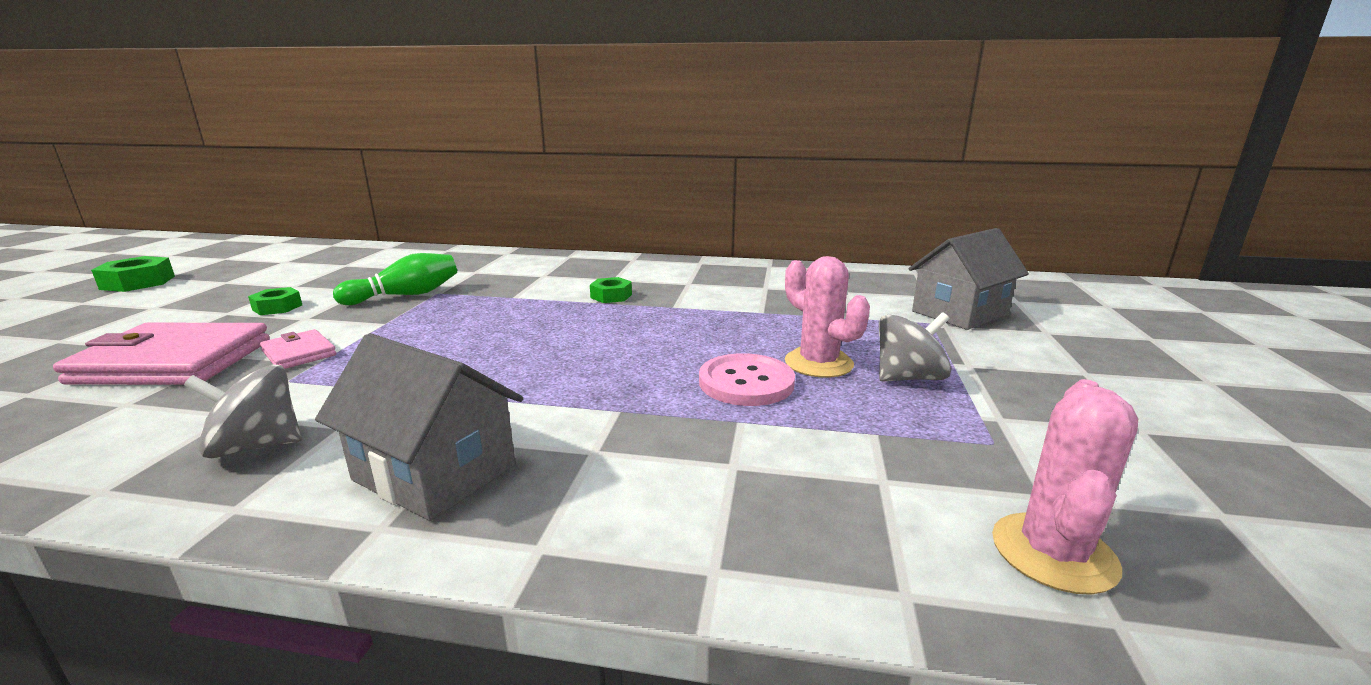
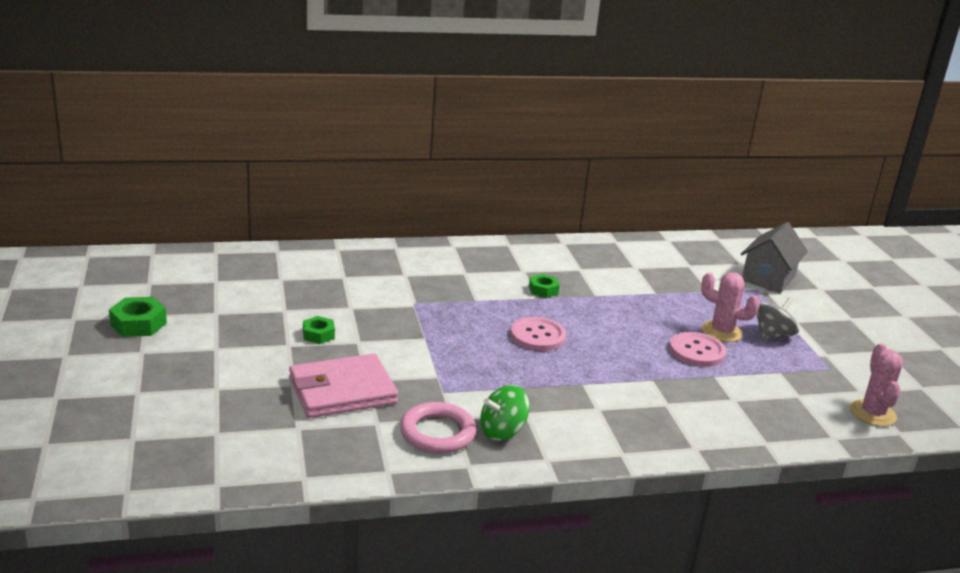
camera: 25 degrees left, 5 degrees up
(166, 431) = (437, 433): none -> pink ring
(256, 446) = (502, 431): grey spinning top -> green spinning top
(299, 353) = (413, 371): pink wallet -> none
(405, 295) = (394, 309): green bowling pin -> none
(435, 472) = (610, 427): grey house -> none
(528, 337) = (537, 336): none -> pink button

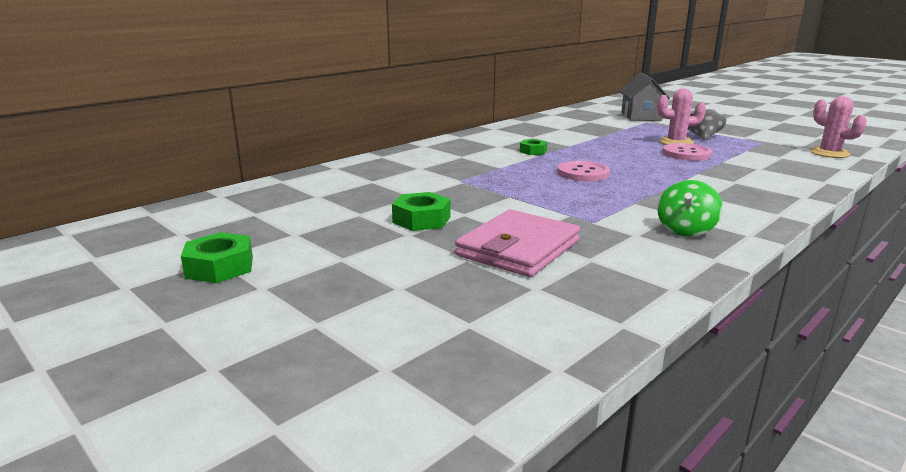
camera: 30 degrees left, 5 degrees down
(318, 334) = (421, 219): green nut -> green nut, size x1.52
(437, 433) = (648, 248): pink ring -> none

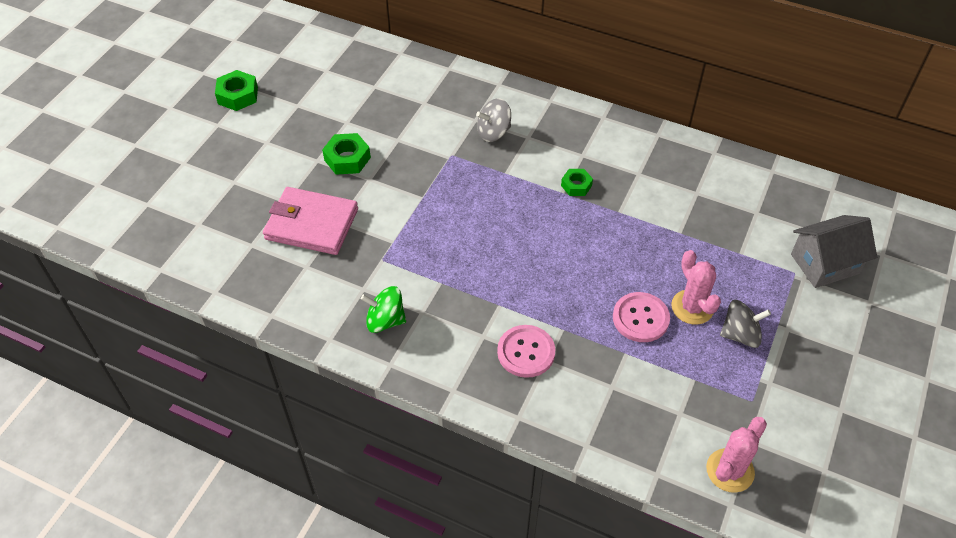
camera: 70 degrees right, 30 degrees up
(444, 164) = (493, 132): none -> grey spinning top
(583, 173) = (515, 236): pink button -> pink button (526, 352)

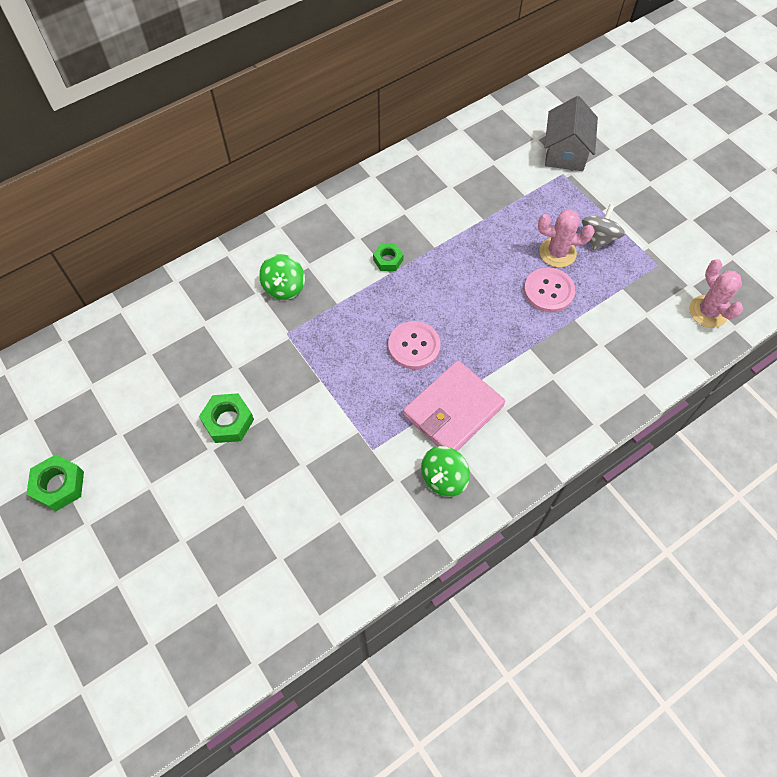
camera: 60 degrees left, 10 degrees up
(312, 224) = (290, 490): pink wallet -> pink wallet (453, 410)
(493, 132) = (284, 287): grey spinning top -> green spinning top
(526, 352) = (537, 386): pink button -> pink button (414, 346)

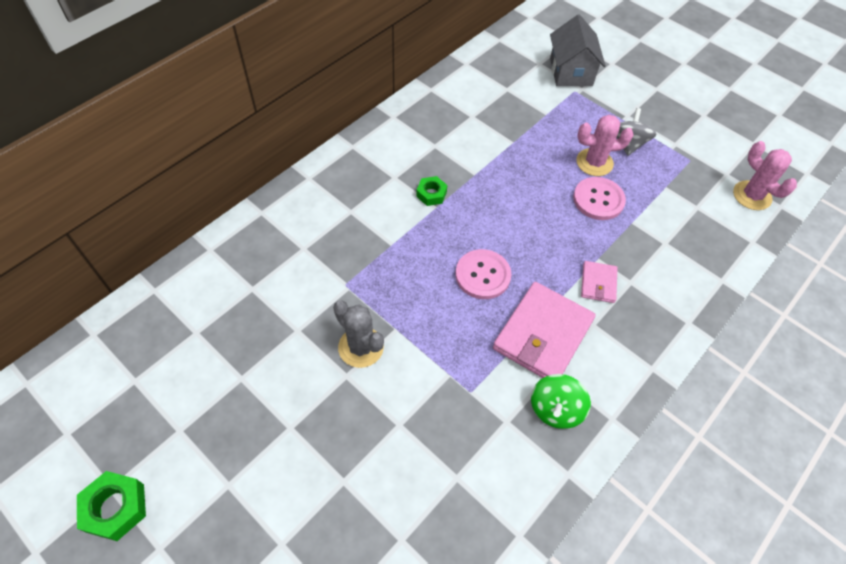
camera: 15 degrees left, 5 degrees down
(228, 421) = (303, 392): green nut -> none
(284, 287) = (330, 237): green spinning top -> none
(286, 392) = (361, 347): none -> grey cactus
(521, 372) = (598, 283): none -> pink wallet

